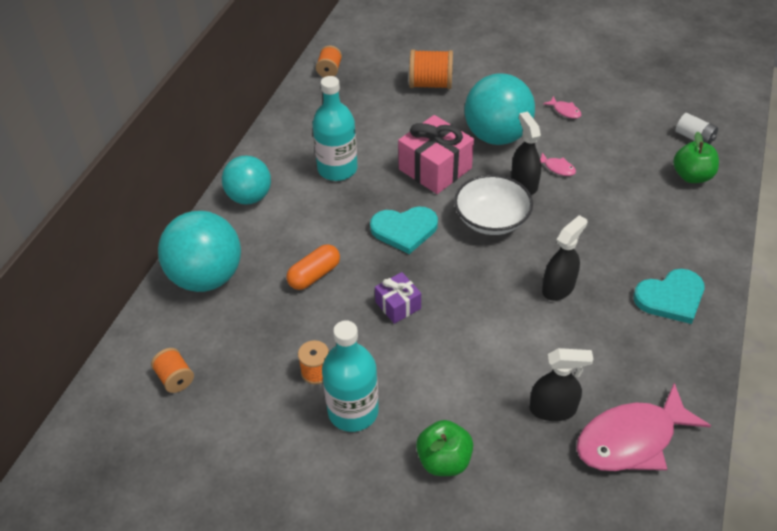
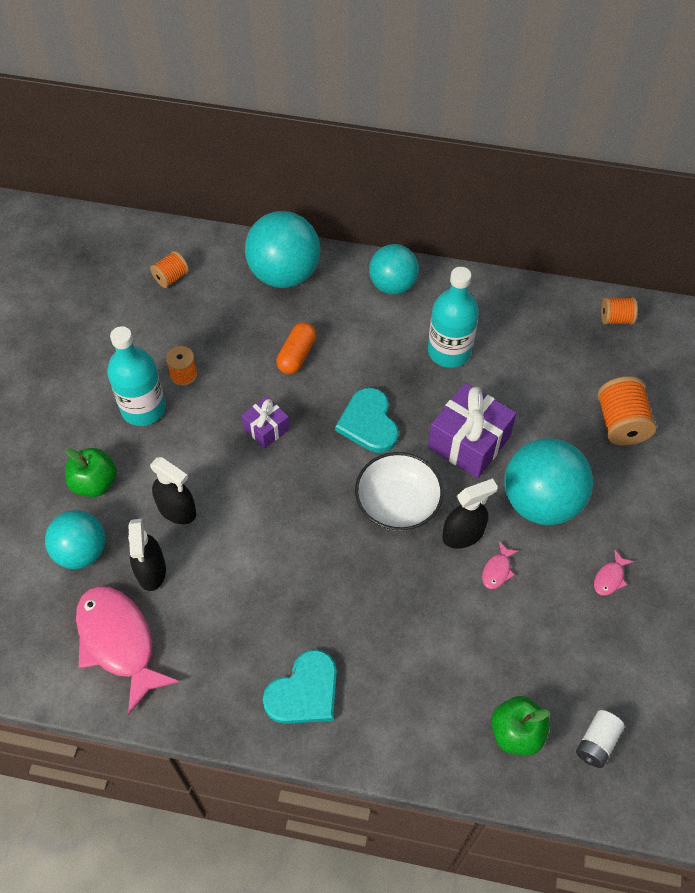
camera: 80 degrees right, 10 degrees up
(314, 275) = (297, 355): orange capsule -> orange capsule turned 75 degrees clockwise
(435, 169) = (469, 442): pink gift -> purple gift
(528, 474) = (81, 551): none -> turquoise ball
(558, 287) = (306, 574): black spray bottle -> black spray bottle (177, 510)
(670, 298) = (304, 692): turquoise heart -> turquoise heart turned 105 degrees counterclockwise

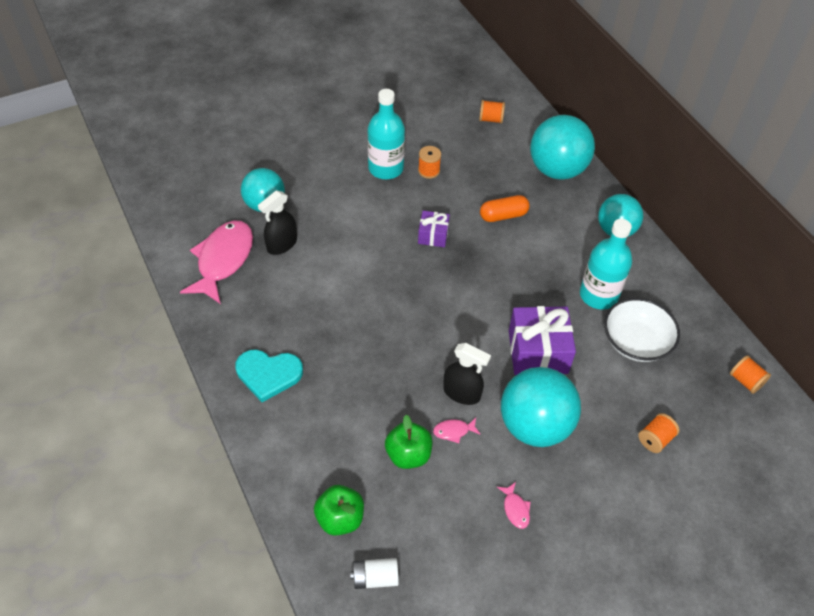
camera: 50 degrees right, 5 degrees down
(95, 483) = (314, 180): green apple -> green apple (408, 454)
(177, 510) = (333, 229): black spray bottle -> none
(369, 423) = (493, 286): turquoise heart -> none
(397, 504) = (448, 340): white bowl -> white bowl (636, 342)
(610, 578) = (515, 509): pink fish -> pink fish turned 105 degrees counterclockwise
(620, 423) = (655, 439): orange spool -> orange spool, size x0.60

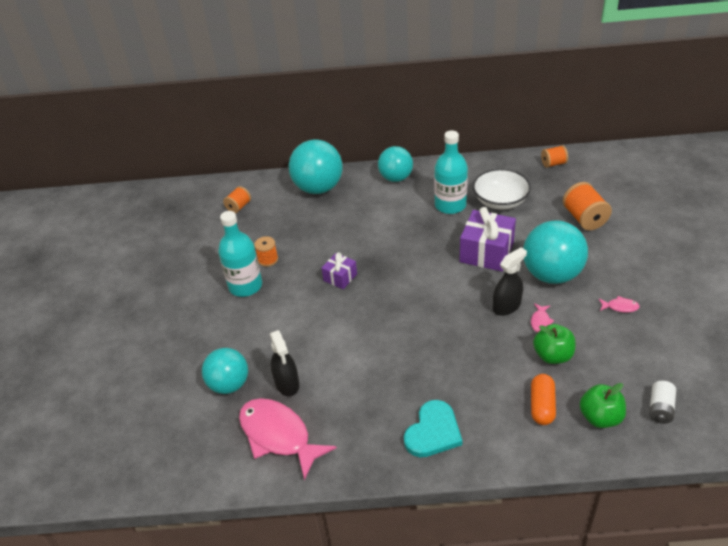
camera: 60 degrees left, 10 degrees down
(503, 215) = (345, 230): orange capsule -> orange capsule (542, 406)
(655, 439) = (584, 218): orange spool -> orange spool, size x1.65

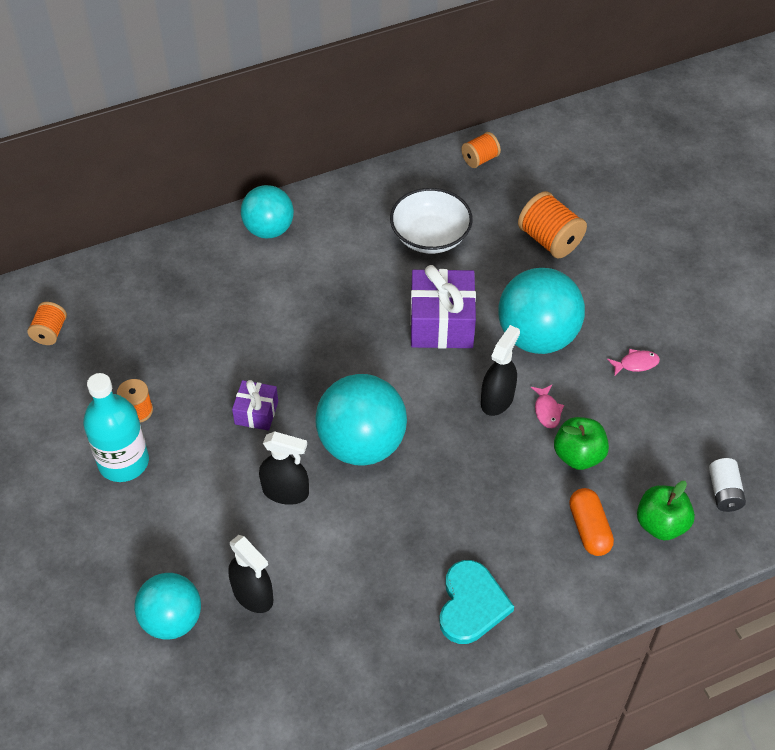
camera: 25 degrees left, 10 degrees up
(278, 436) = (275, 672): pink fish -> none
(318, 188) = (160, 272): turquoise ball -> turquoise ball (362, 444)
(337, 327) = (285, 492): none -> black spray bottle
(450, 205) = (364, 259): turquoise bottle -> none

